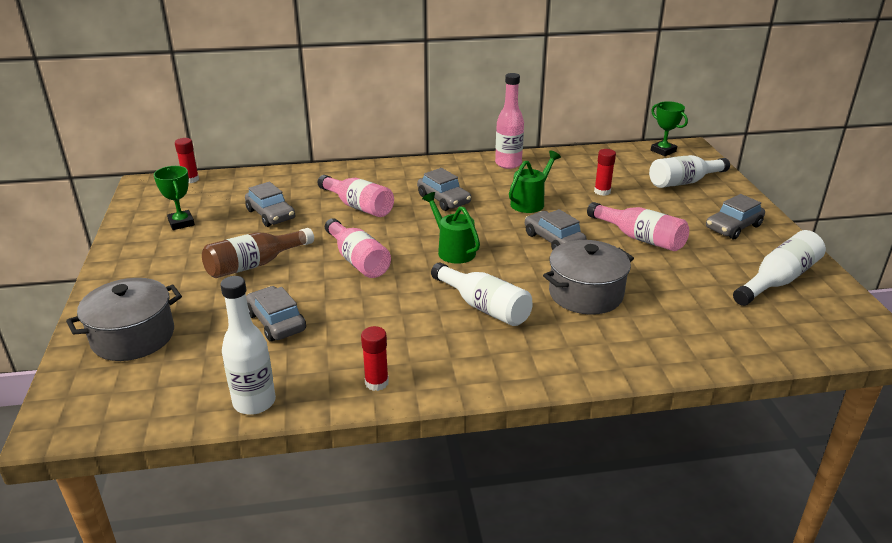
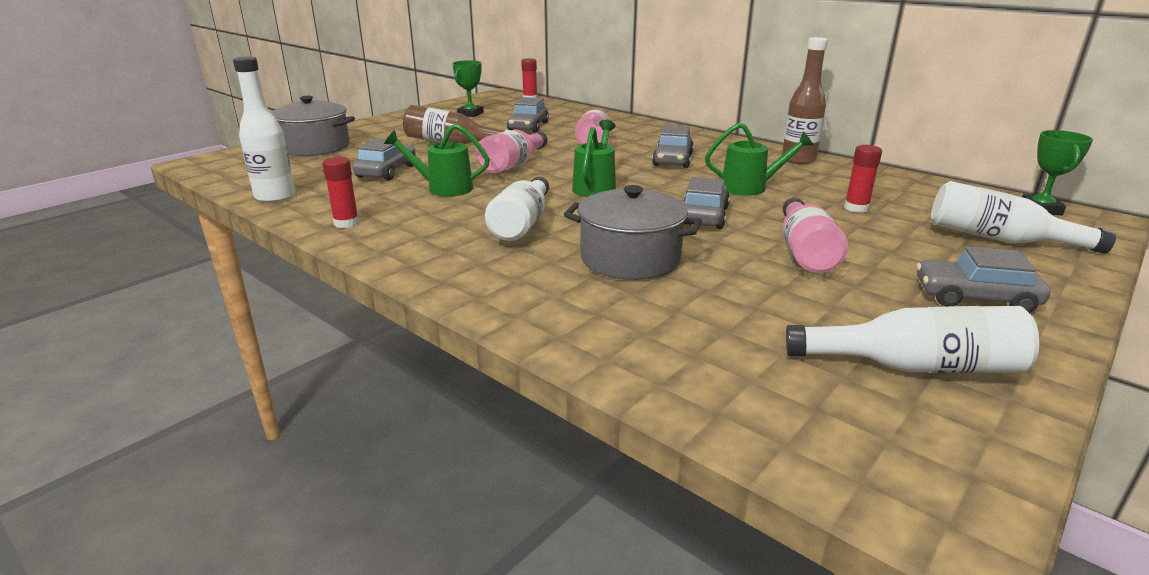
camera: 50 degrees right, 5 degrees down
(361, 311) = (443, 188): none -> green watering can
(508, 164) = (798, 160): pink bottle -> brown bottle

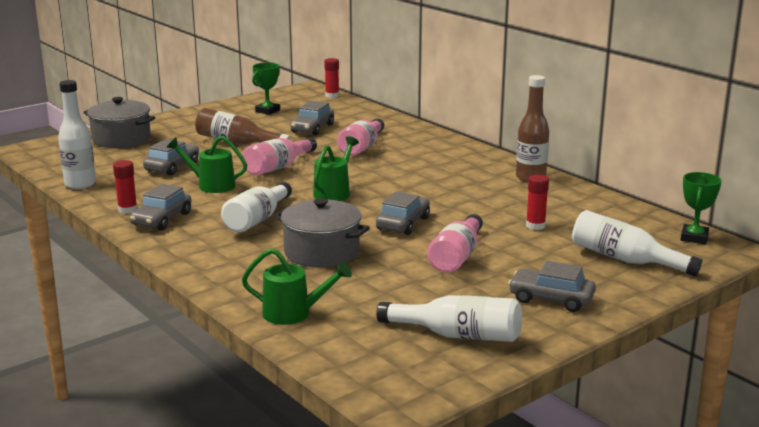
camera: 10 degrees right, 5 degrees down
(672, 160) = (418, 171): grey car -> grey car (162, 219)
(751, 187) = (464, 201): green watering can -> green watering can (294, 313)

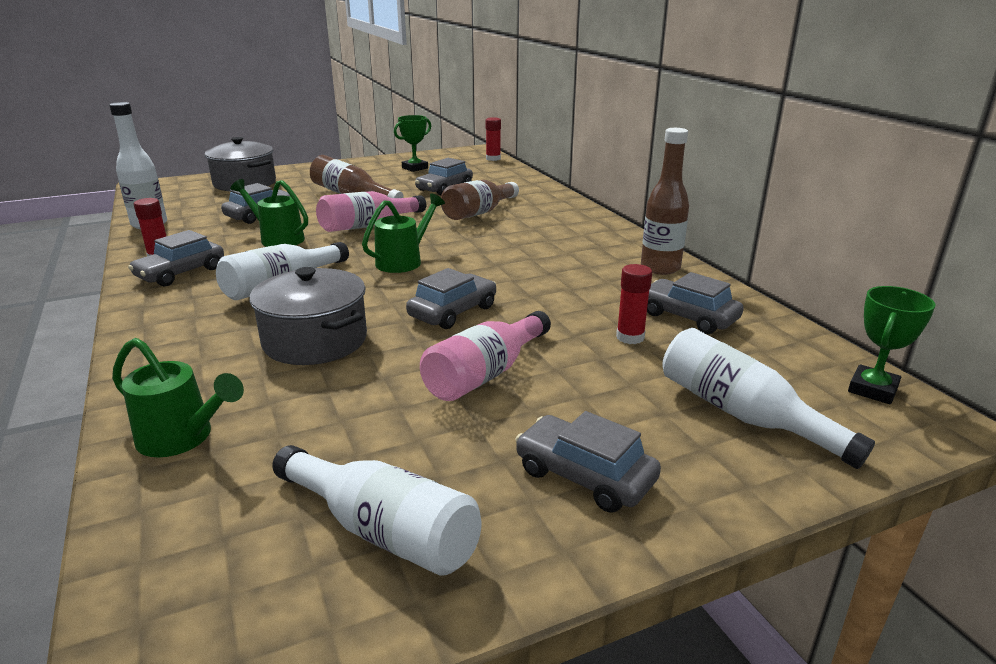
camera: 15 degrees right, 5 degrees up
(362, 148) = (480, 213): pink bottle -> brown bottle
(567, 209) = (688, 317): none -> grey car

